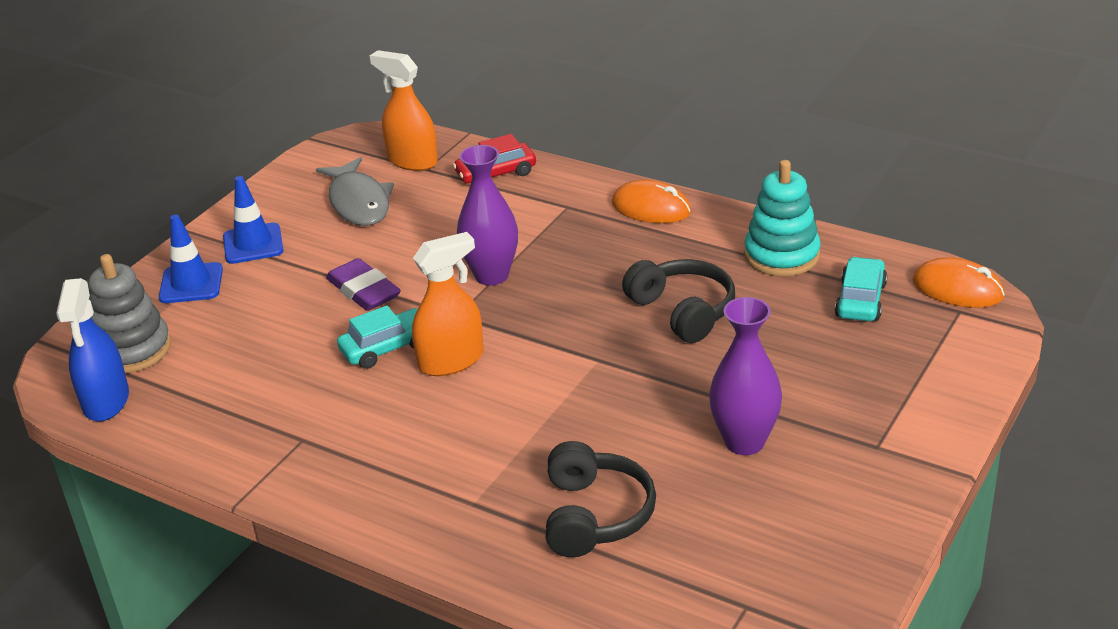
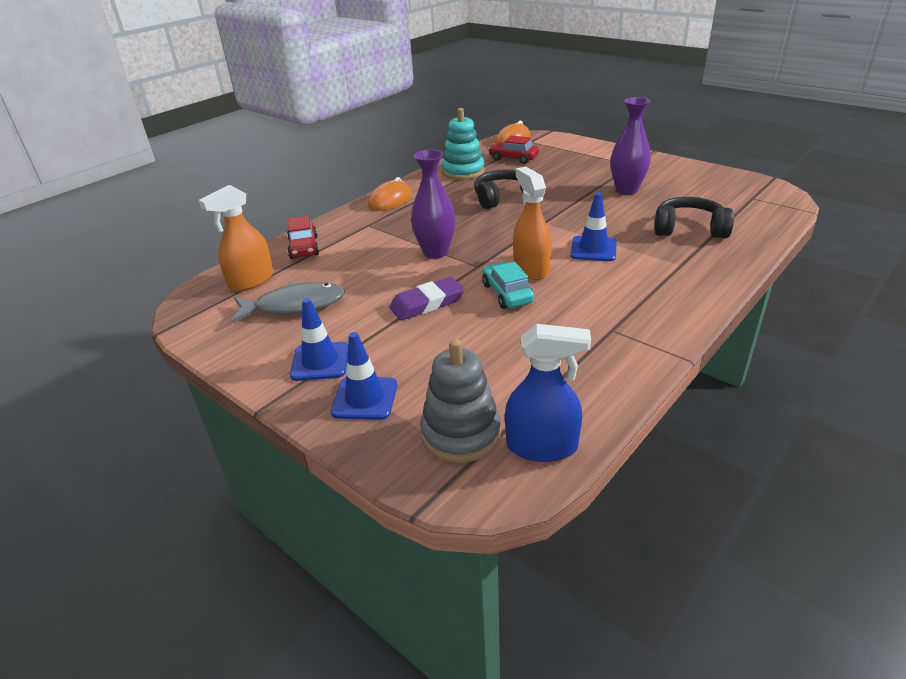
camera: 80 degrees left, 0 degrees up
(514, 414) = (593, 249): none -> blue traffic cone
(860, 300) = (513, 158): turquoise car -> red car

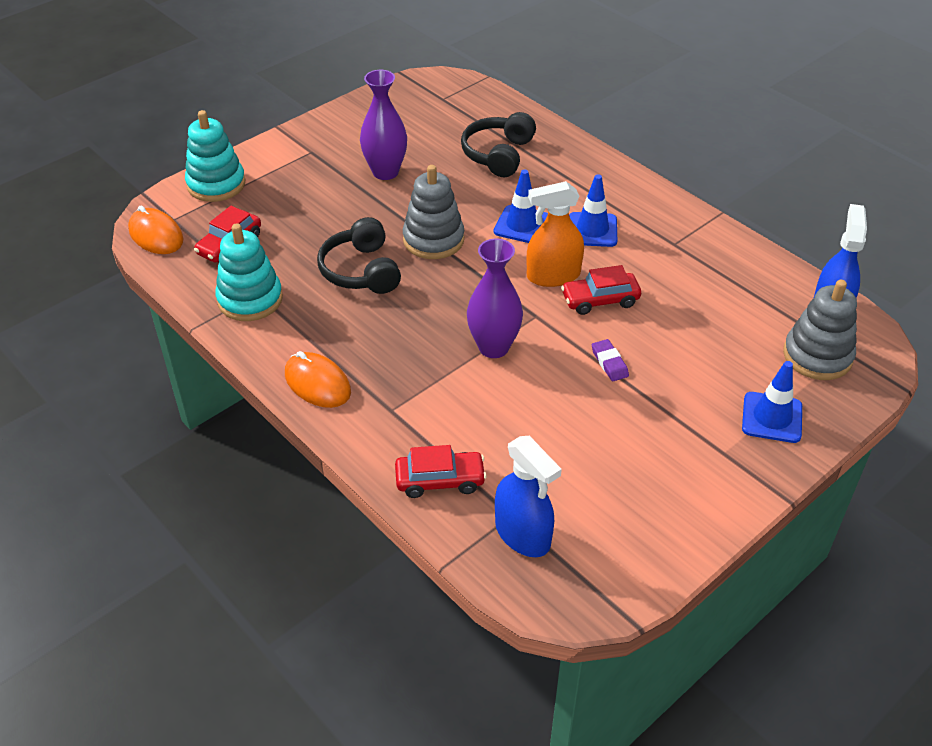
camera: 85 degrees left, 10 degrees up
(251, 281) = (523, 534): orange spray bottle -> blue spray bottle
(295, 306) = (595, 482): grey fish -> none
(320, 362) = (711, 453): blue traffic cone -> blue traffic cone (592, 230)
(427, 303) = (609, 363): purple eraser -> purple eraser, size x0.59
(507, 293) = (600, 300): turquoise car -> red car
(553, 217) = (433, 240): none -> grey stacking toy
(573, 145) = (216, 184): none -> turquoise stacking toy

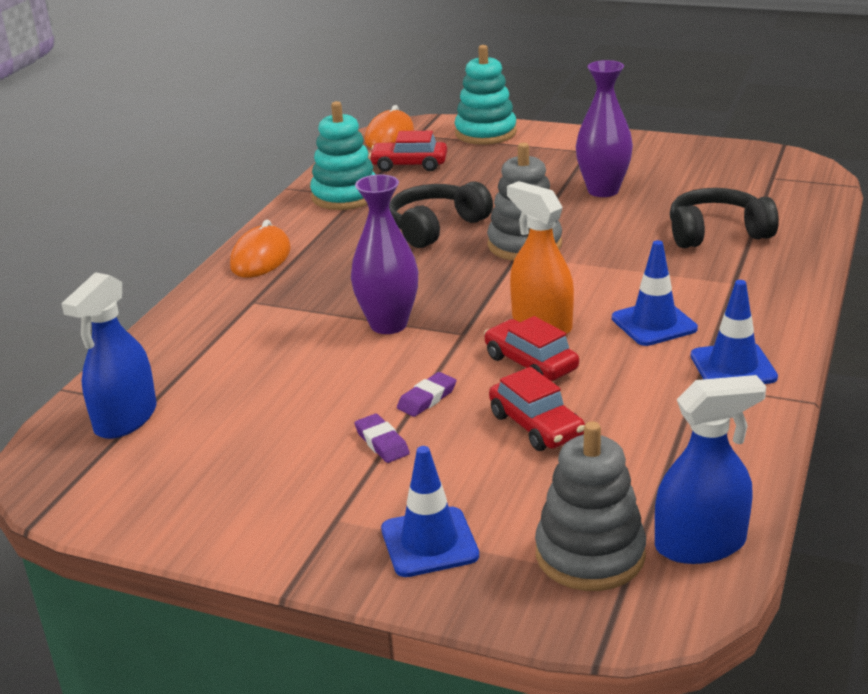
camera: 65 degrees right, 15 degrees down
(440, 480) = (173, 353): red car -> red car (536, 425)
(522, 225) = (609, 281): blue traffic cone -> blue traffic cone (733, 367)
(649, 402) = (382, 442): none -> purple eraser

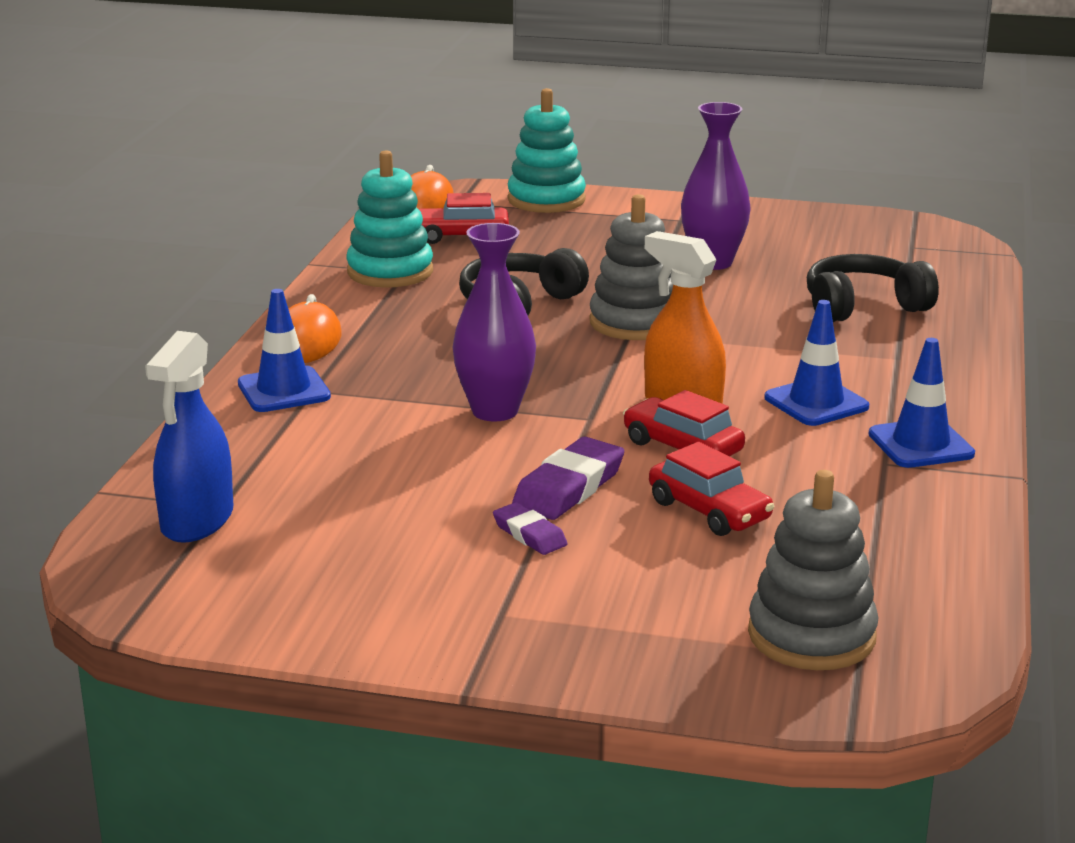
camera: 10 degrees left, 5 degrees down
(427, 398) = (569, 487): purple eraser -> purple eraser, size x1.68
(429, 542) = (621, 632): blue traffic cone -> blue traffic cone (284, 390)
(700, 544) = (933, 620): blue spray bottle -> none

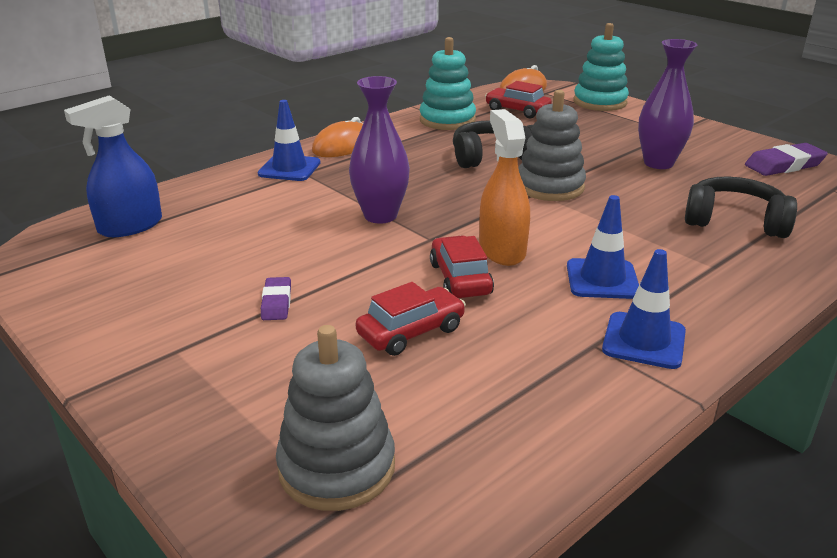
camera: 35 degrees right, 5 degrees up
(569, 487) = (348, 280): purple eraser -> purple eraser (784, 165)
(709, 511) = (411, 332): red car -> red car turned 120 degrees counterclockwise

